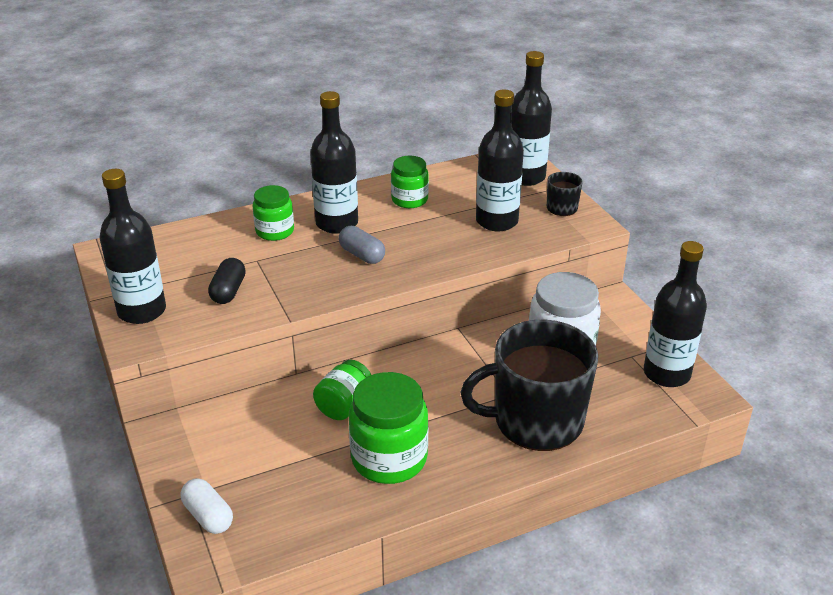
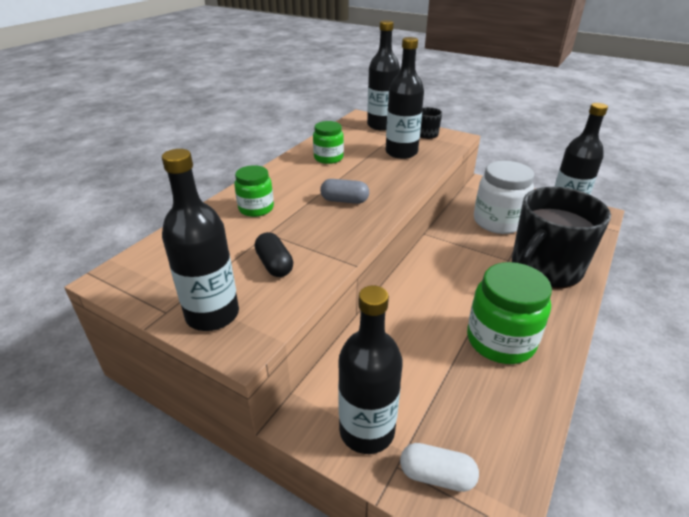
camera: 35 degrees left, 0 degrees up
(337, 223) = (297, 187): black bottle -> black bottle (367, 430)
(344, 405) = (421, 319): green jar -> none

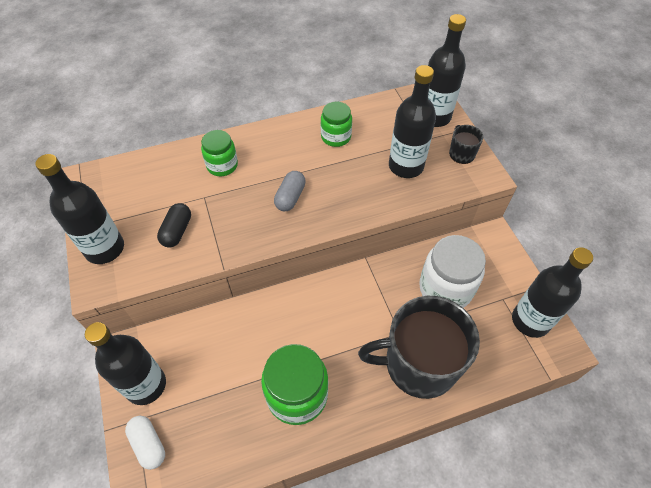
camera: 40 degrees right, 20 degrees up
(344, 200) = (290, 197): grey capsule -> grey capsule turned 60 degrees clockwise

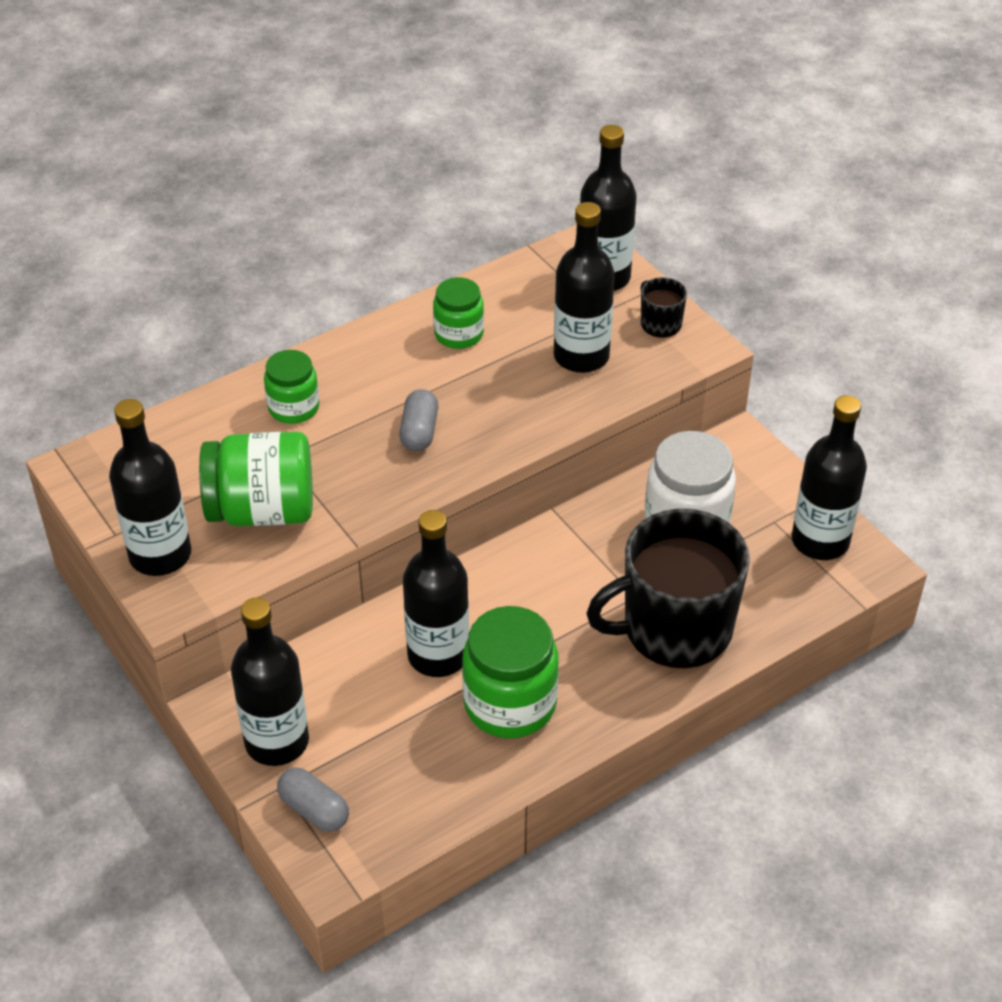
camera: 15 degrees left, 10 degrees down
(149, 444) = (314, 810): white capsule -> grey capsule
(177, 231) = (262, 510): black capsule -> green jar
(264, 346) = (438, 655): none -> black bottle

